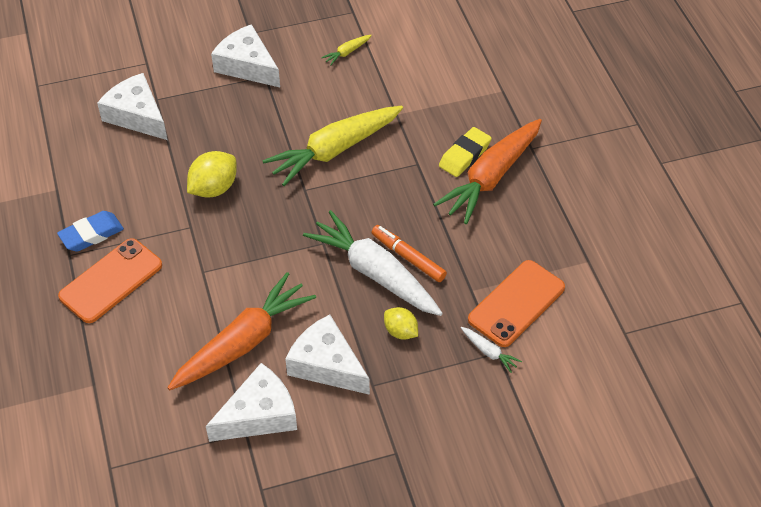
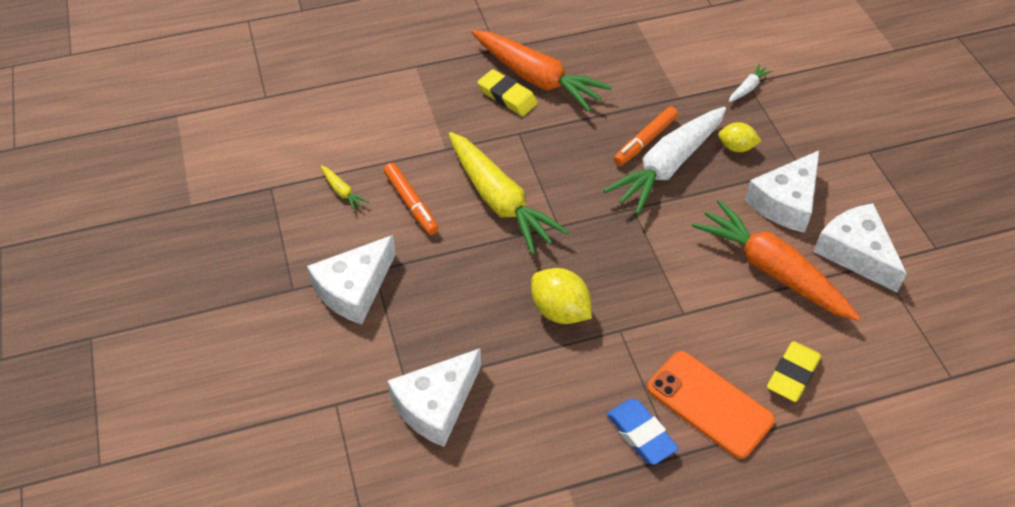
camera: 90 degrees left, 0 degrees up
(130, 343) = (792, 374): none -> yellow eraser
(333, 94) = (411, 203): none -> orange marker
(400, 331) = (736, 147): yellow lemon -> yellow lemon turned 60 degrees clockwise
(516, 303) = (690, 68): orange phone -> none

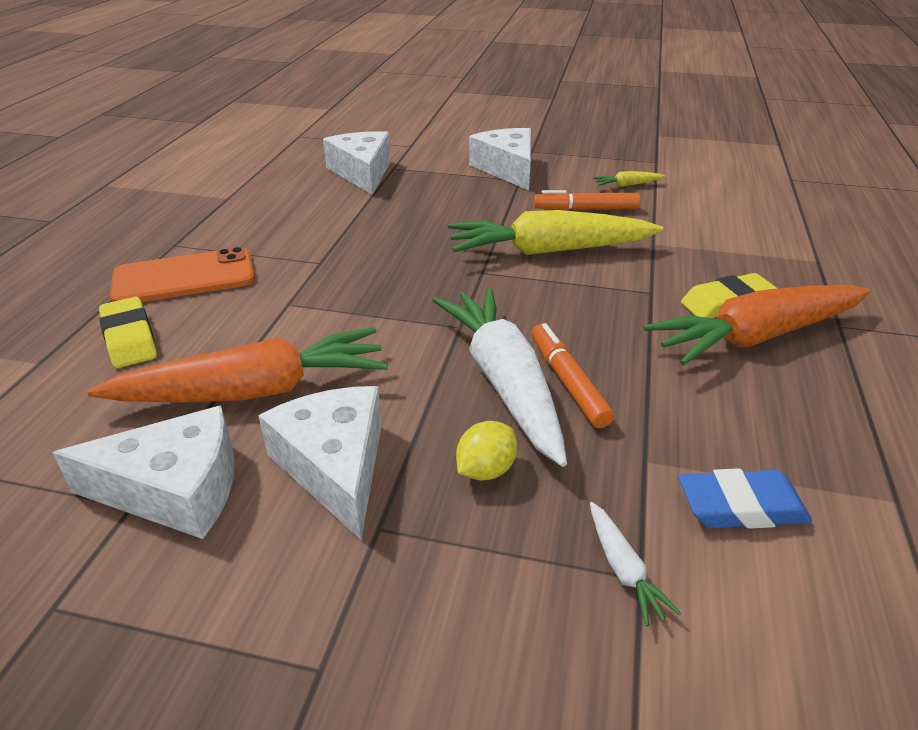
camera: 120 degrees right, 15 degrees down
(560, 311) = (379, 240): yellow lemon -> none
(641, 434) = (215, 237): blue eraser -> blue eraser (741, 507)

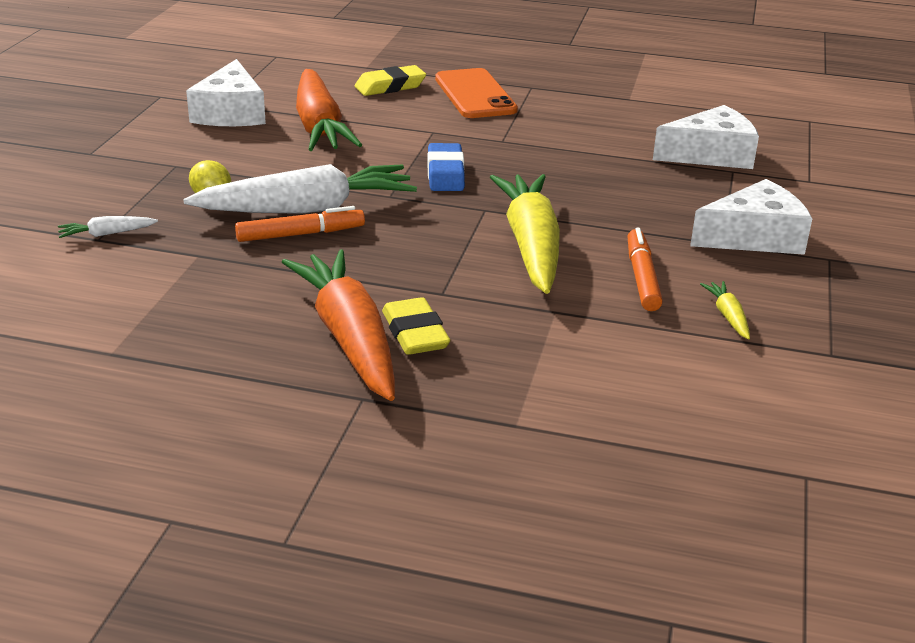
camera: 90 degrees right, 5 degrees down
(335, 466) = (233, 152): white cheese -> none
(741, 507) = (136, 283): blue eraser -> blue eraser (445, 173)

